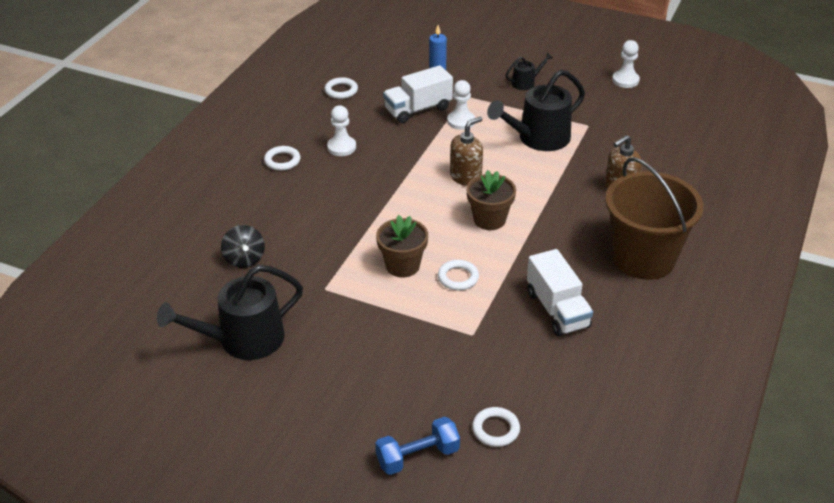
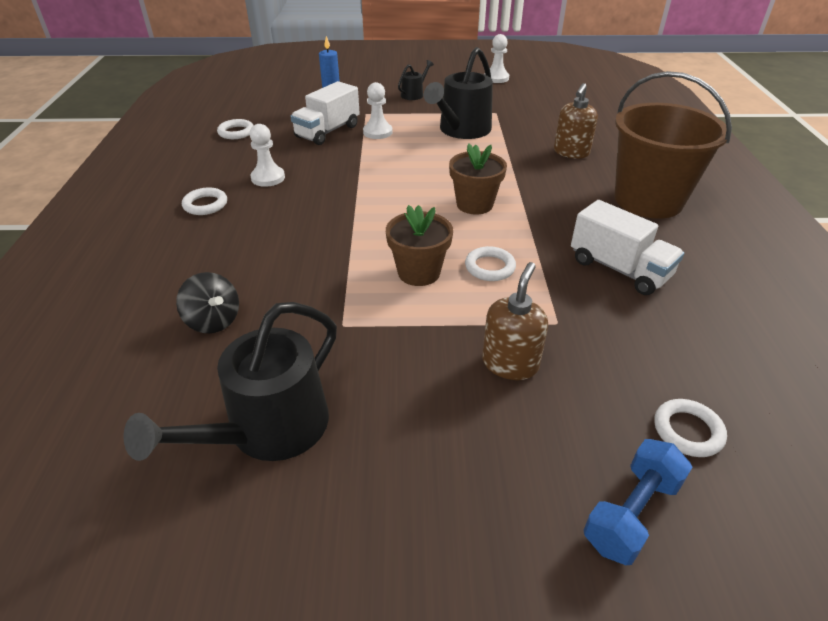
camera: 25 degrees left, 0 degrees up
(466, 177) = (420, 174): brown soap dispenser -> brown soap dispenser (510, 363)

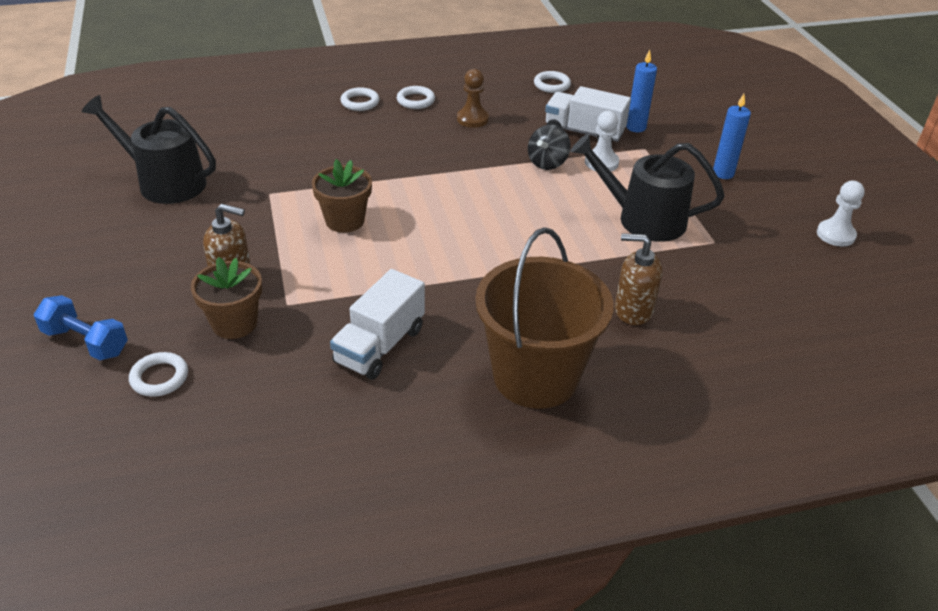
camera: 75 degrees right, 0 degrees up
(213, 321) = (267, 139): black spinning top -> black spinning top (547, 163)
(268, 178) = (472, 119): white pawn -> brown pawn
(414, 94) = (723, 173): black watering can -> blue candle
(474, 204) = (472, 242): brown flower pot -> brown flower pot (234, 323)
(490, 267) = (362, 260): white ring -> white ring (360, 102)

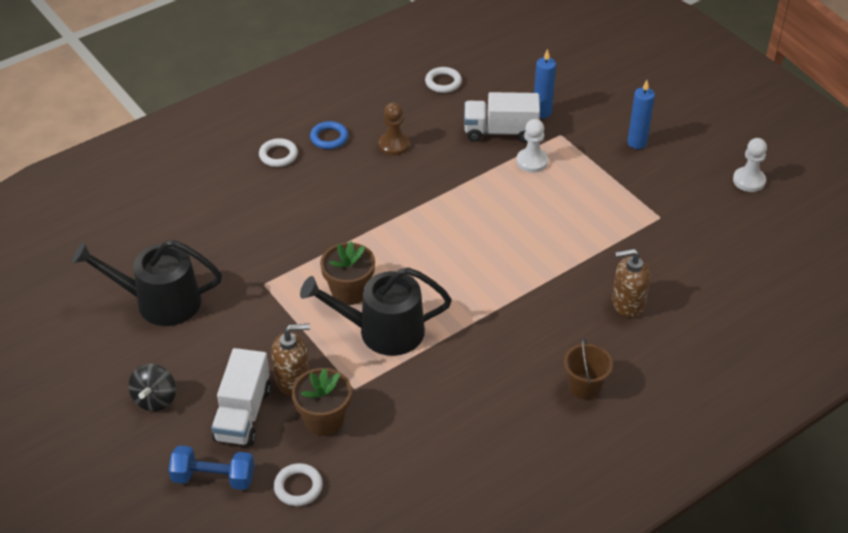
camera: 20 degrees left, 5 degrees up
(380, 345) = (452, 400): white truck -> white truck (243, 414)
(415, 100) = (329, 138): white ring -> blue ring
(535, 376) = (584, 386): brown bucket -> brown bucket, size x0.46
(547, 163) = (486, 176): black spinning top -> black spinning top (155, 399)
(643, 219) = (594, 212): black watering can -> black watering can (383, 331)

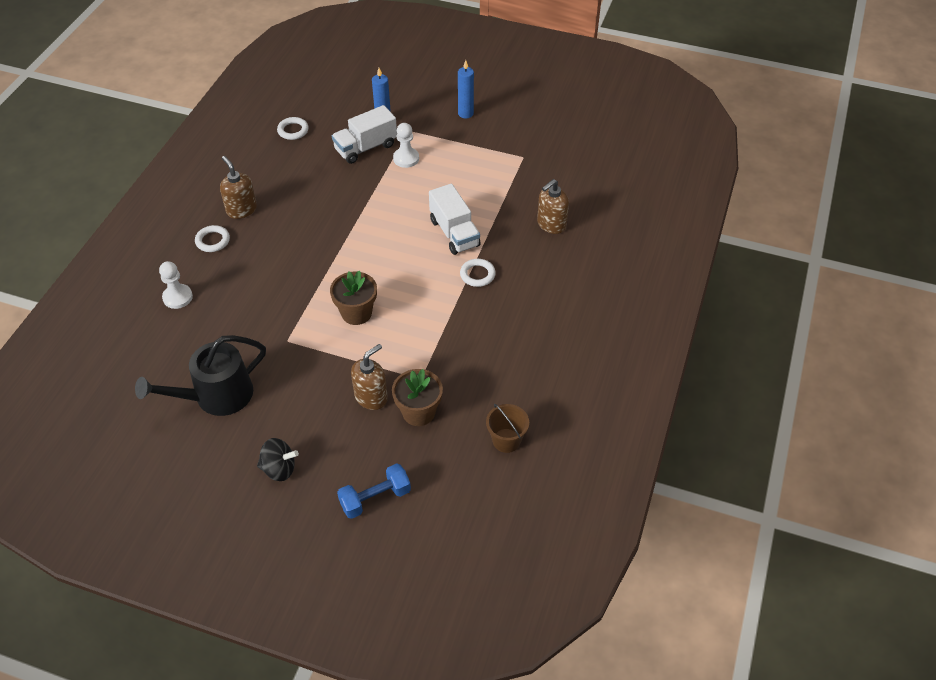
camera: 35 degrees left, 5 degrees up
(155, 399) = (279, 469): black spinning top -> black spinning top turned 60 degrees counterclockwise
(243, 414) = (356, 441): white truck -> white truck (454, 233)
(298, 487) = (442, 468): white ring -> white ring (477, 275)
(329, 138) = (241, 209): blue ring -> brown soap dispenser
(383, 331) = (405, 328): black watering can -> none
(394, 145) = (296, 192): brown pawn -> none
(584, 386) = (571, 293): brown bucket -> brown bucket (506, 440)
(749, 180) = (557, 106): white pawn -> white pawn (177, 297)

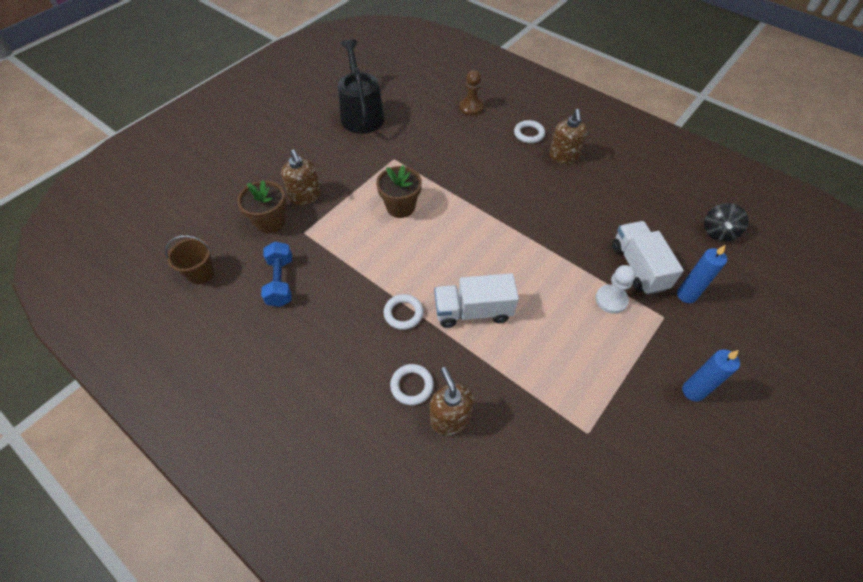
camera: 110 degrees right, 5 degrees up
(177, 297) = (471, 107): white pawn -> brown pawn
(241, 209) = (563, 156): brown soap dispenser -> brown soap dispenser turned 105 degrees clockwise
(279, 469) = (277, 134): black spinning top -> black spinning top (718, 232)
(293, 130) = (678, 212): white ring -> white ring (412, 386)
(375, 498) = (214, 178): blue dumbbell -> blue dumbbell (280, 281)

